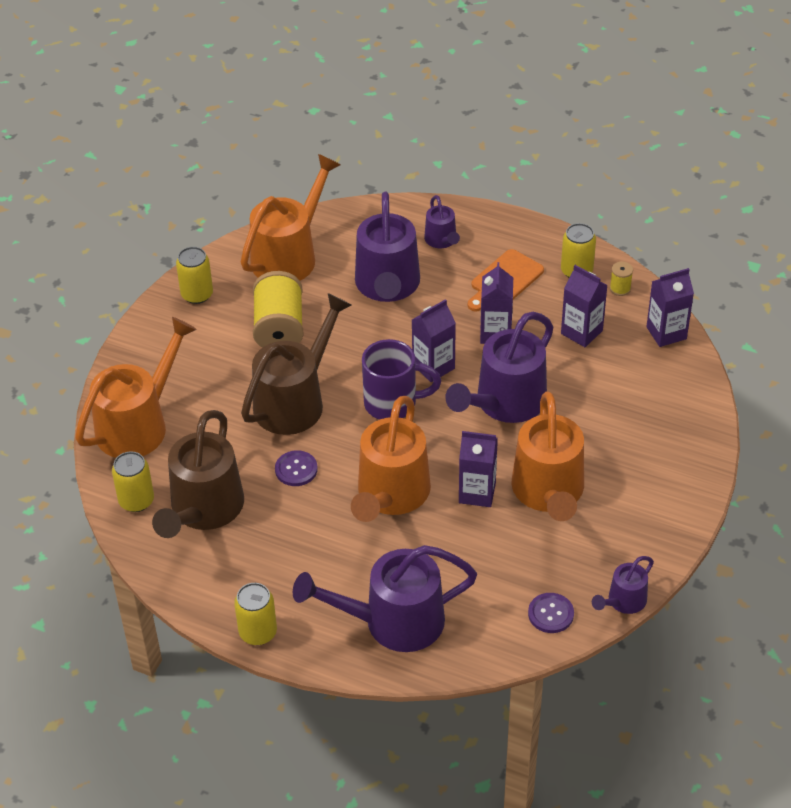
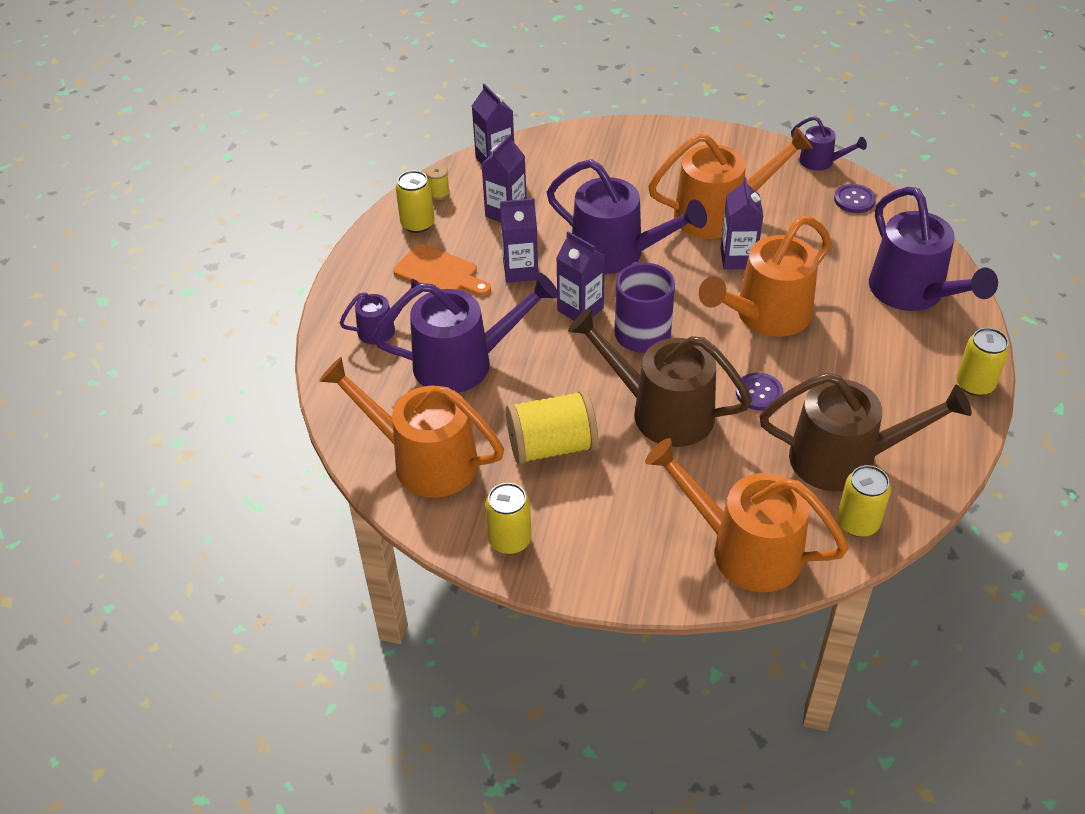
camera: 100 degrees left, 0 degrees up
(390, 496) = (765, 316): orange watering can -> orange watering can turned 135 degrees clockwise

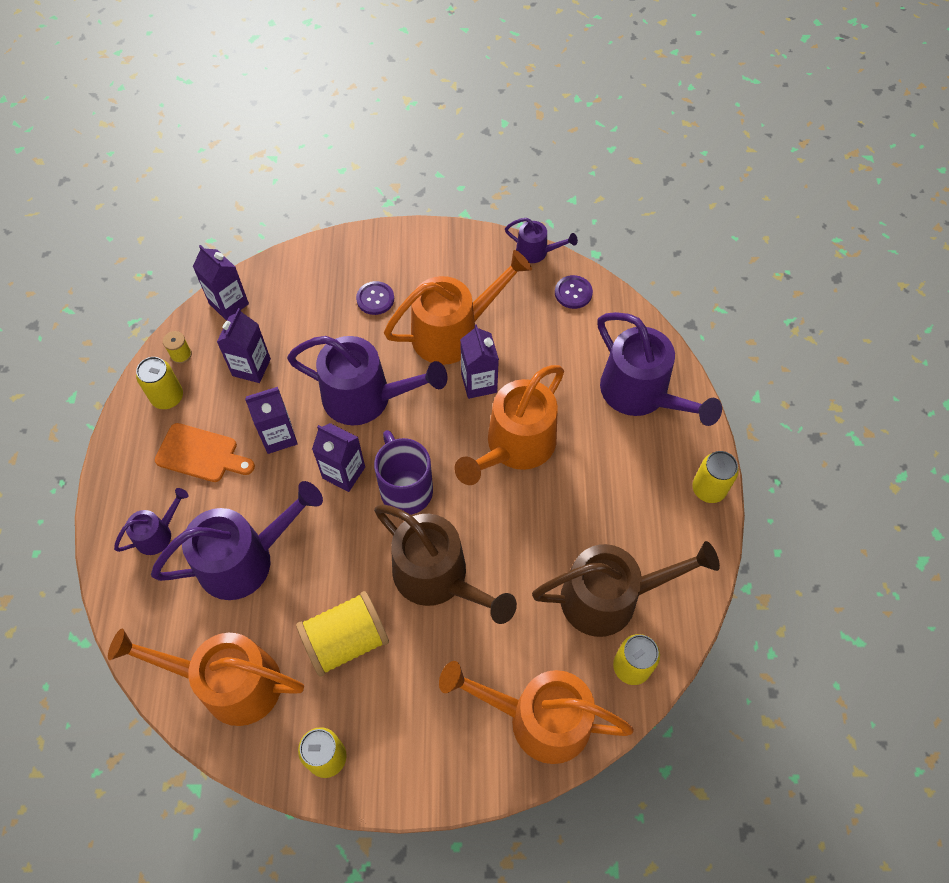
camera: 15 degrees left, 15 degrees up
(661, 411) = (438, 578): brown watering can -> brown watering can turned 150 degrees counterclockwise
(759, 393) = (523, 538): purple button -> purple button (375, 299)

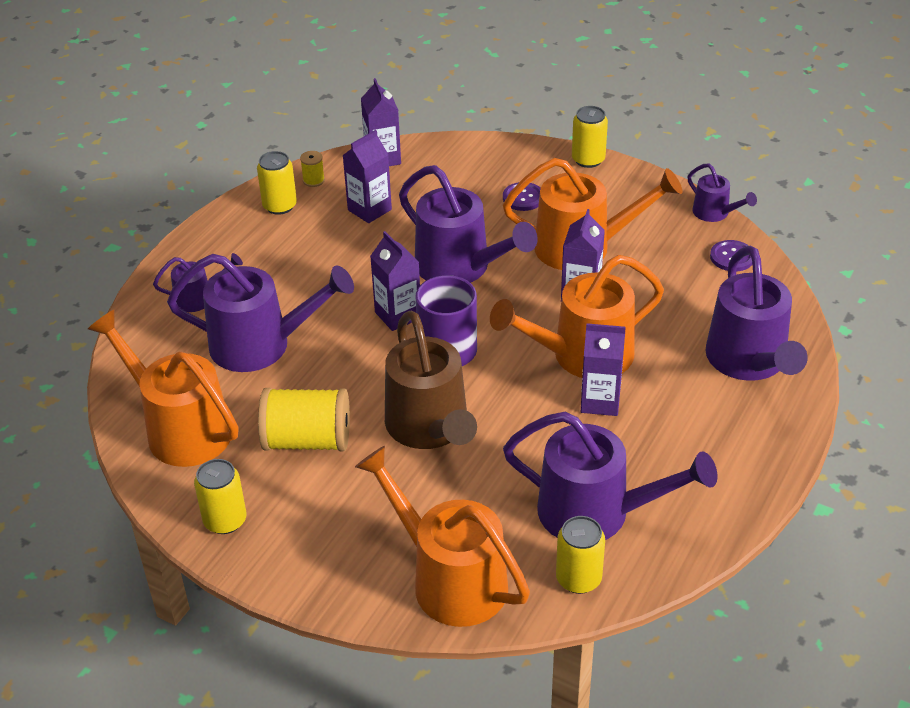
camera: 30 degrees right, 20 degrees down
(201, 454) = (278, 256): orange cutting board -> none
(278, 436) = (357, 267): purple carton -> purple carton (600, 401)
(610, 597) = (597, 513): brown watering can -> purple watering can
(708, 489) = (771, 466): yellow can -> yellow can (588, 159)

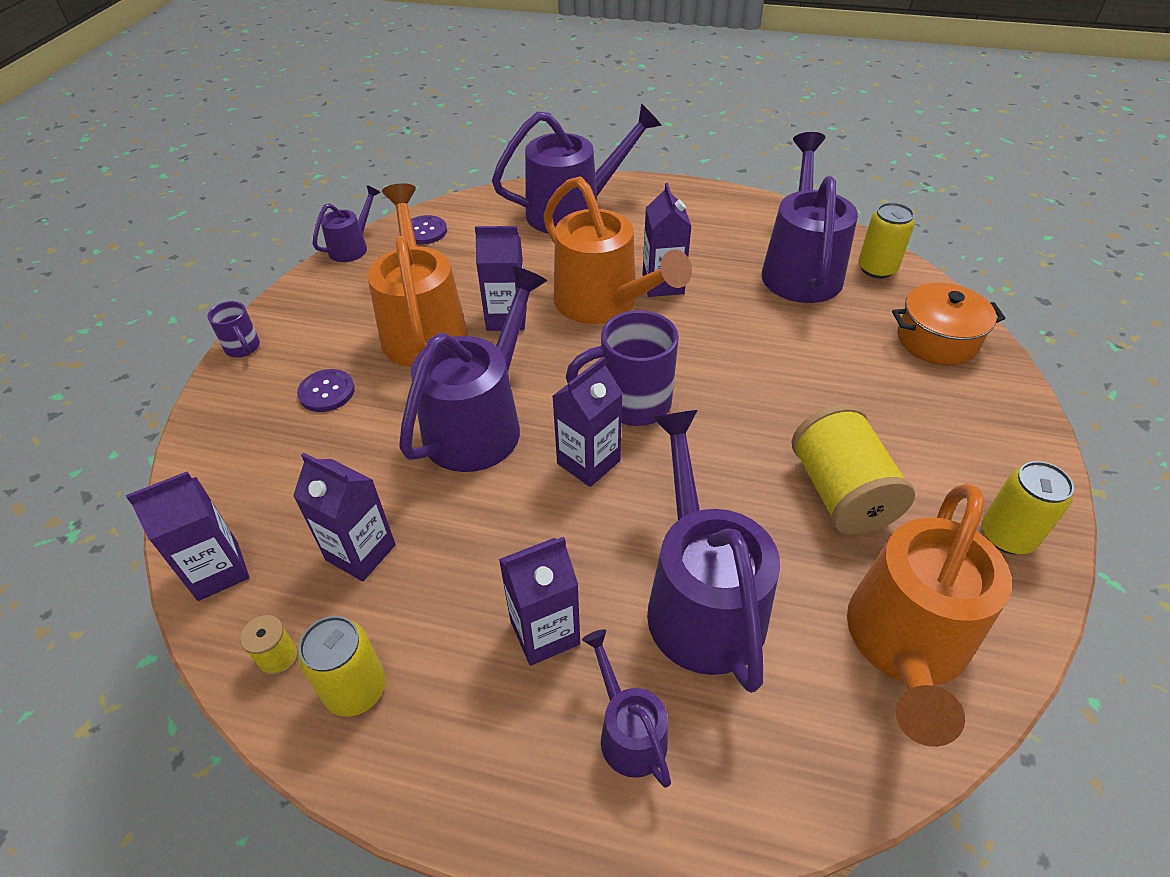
camera: 105 degrees left, 5 degrees up
(275, 276) = (545, 632): none -> purple carton
(430, 428) = (761, 391): brown watering can -> none
(449, 579) = (937, 340): orange watering can -> orange pot
(588, 159) = (243, 348): yellow can -> purple mug

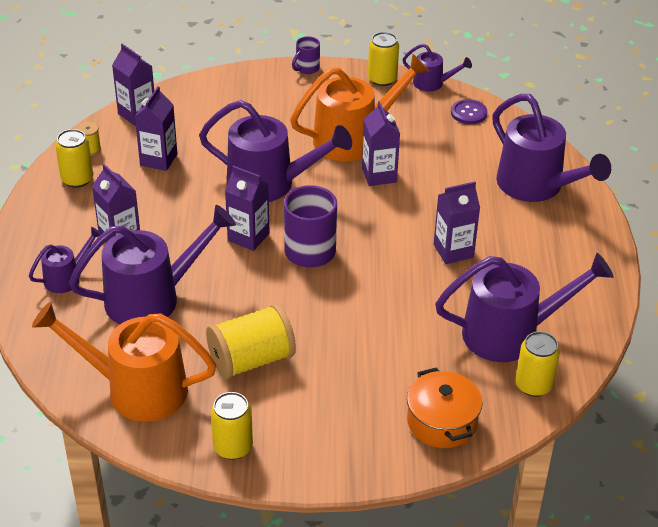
camera: 75 degrees right, 5 degrees down
(315, 284) = (382, 79): none -> yellow can
(326, 392) = (278, 113): purple button -> none
(604, 304) = (415, 222): orange watering can -> none

